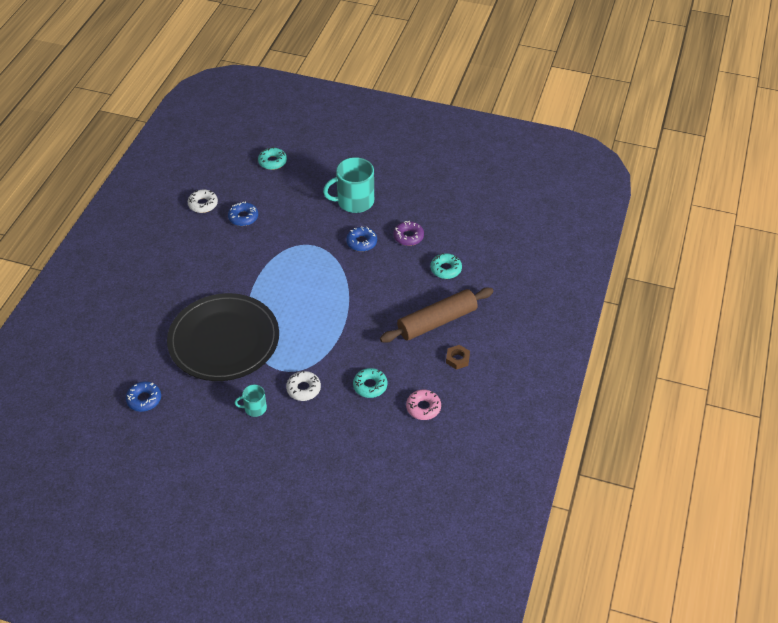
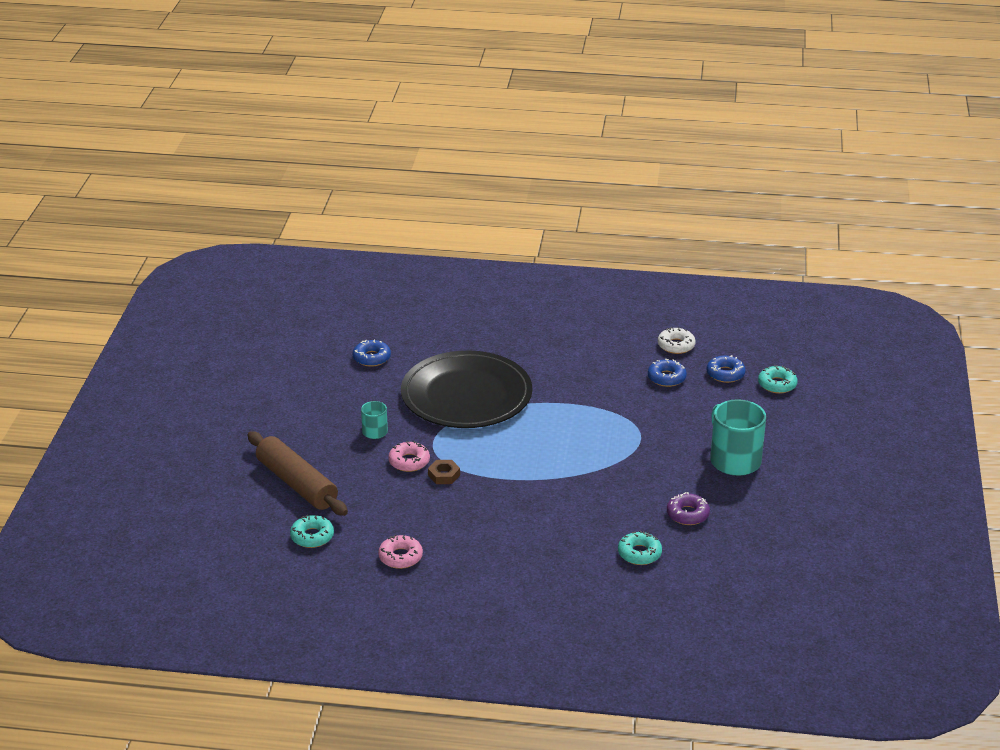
camera: 80 degrees right, 15 degrees down
(303, 389) = (409, 461): white donut -> pink donut
(361, 242) = (661, 475): blue donut -> blue donut (725, 374)
(370, 386) = (424, 511): turquoise donut -> turquoise donut (312, 536)
(437, 321) = (543, 554): brown rolling pin -> brown rolling pin (297, 483)
(457, 359) = (485, 578): brown nut -> brown nut (444, 475)

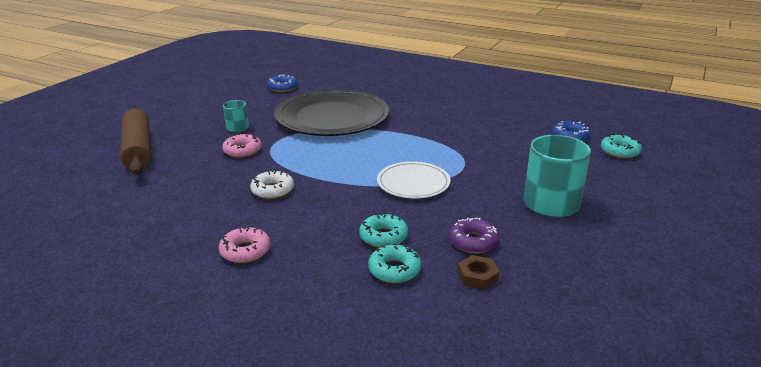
camera: 20 degrees right, 5 degrees down
(312, 536) = (101, 188): turquoise donut -> turquoise donut (383, 236)
(400, 557) = (154, 220): pink donut -> pink donut (245, 251)
(444, 475) = (261, 165): brown nut -> brown nut (477, 276)
(604, 465) = (413, 183): none -> white plate
(666, 378) = (513, 132): blue donut -> none
(676, 345) = (533, 113): white donut -> white donut (272, 190)

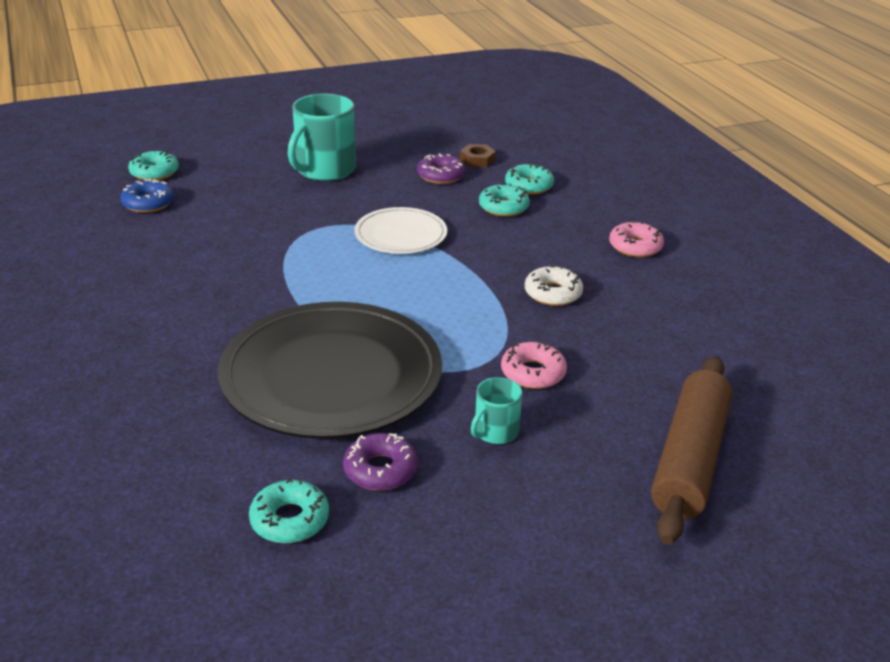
camera: 140 degrees left, 5 degrees up
(270, 105) = (380, 470): none -> purple donut
(283, 88) = (290, 520): blue donut -> turquoise donut

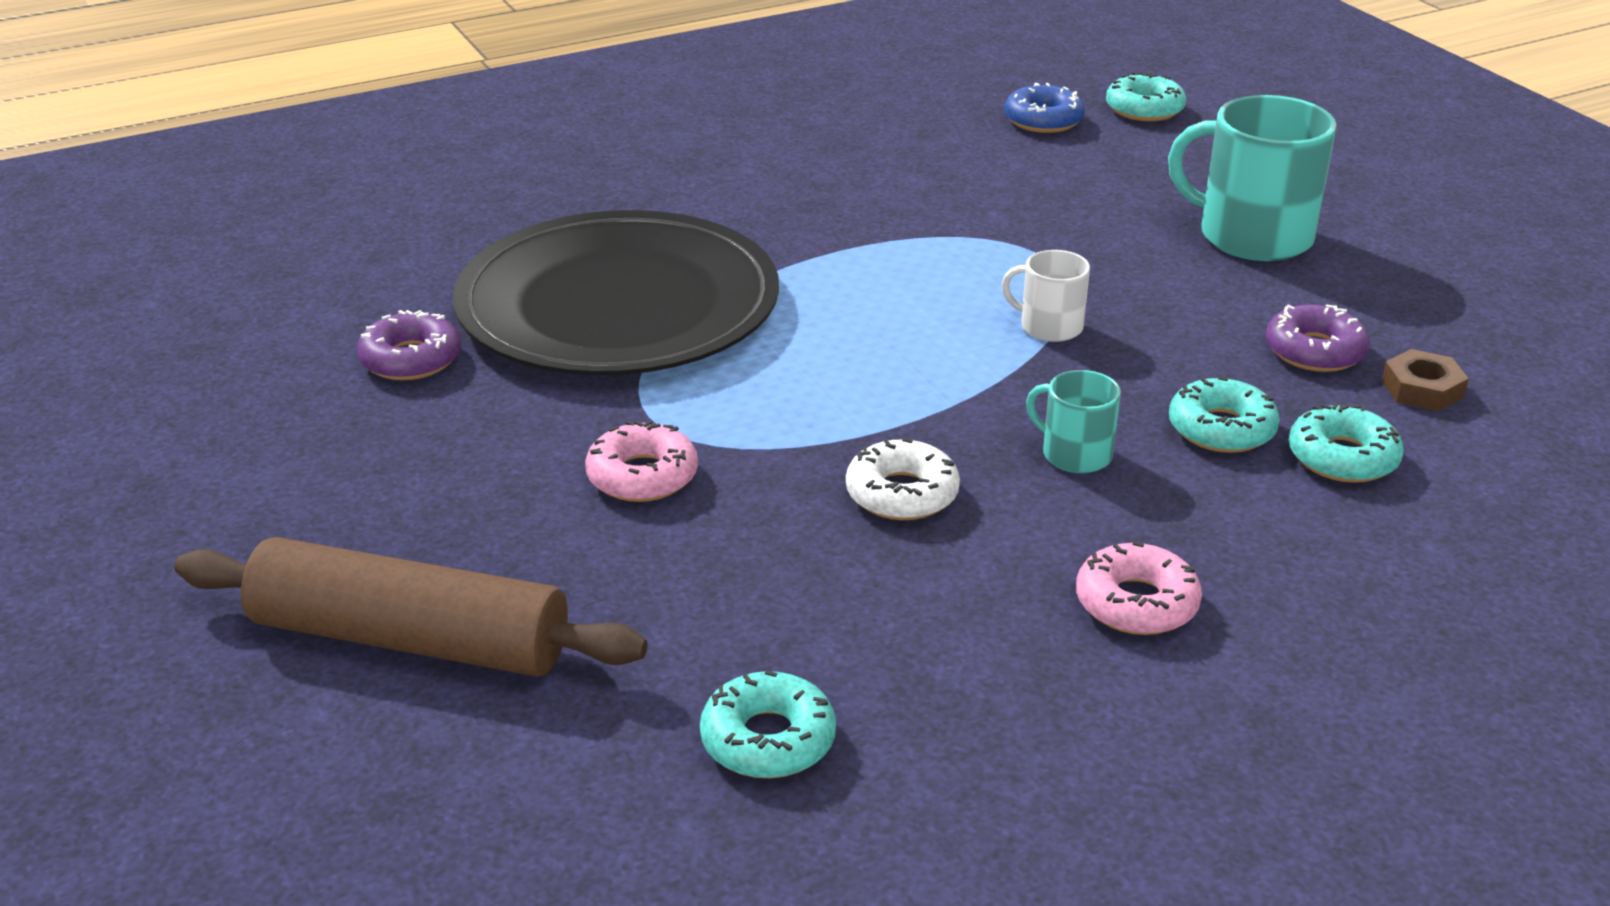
camera: 85 degrees right, 0 degrees up
(290, 520) = (326, 308): turquoise donut -> turquoise donut (768, 739)
(401, 235) = (1049, 326): white plate -> white mug
(495, 431) = (489, 445): turquoise mug -> turquoise mug (1075, 454)

